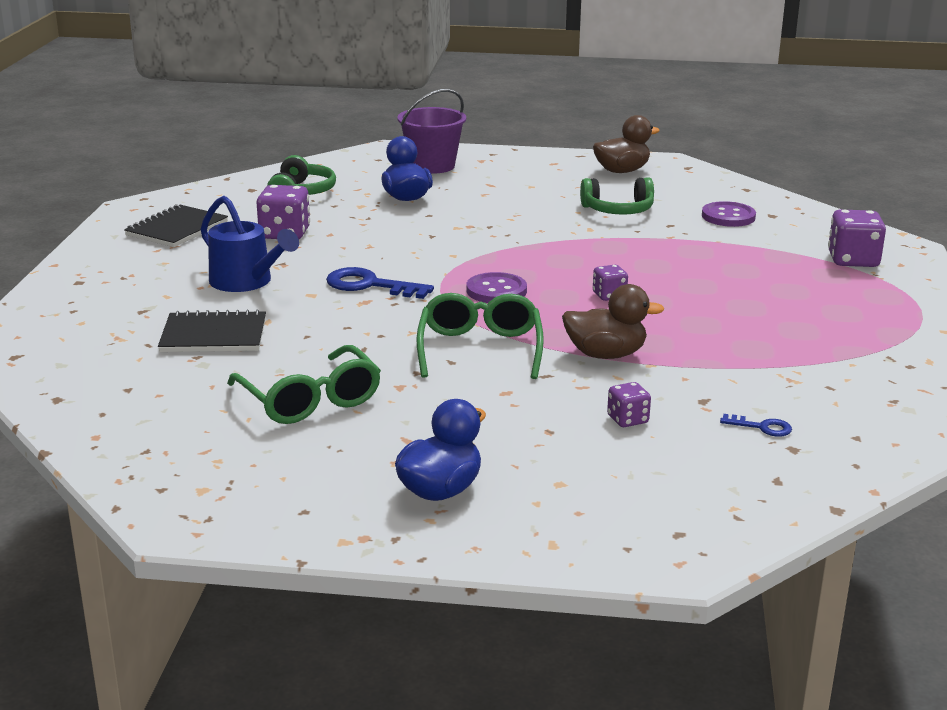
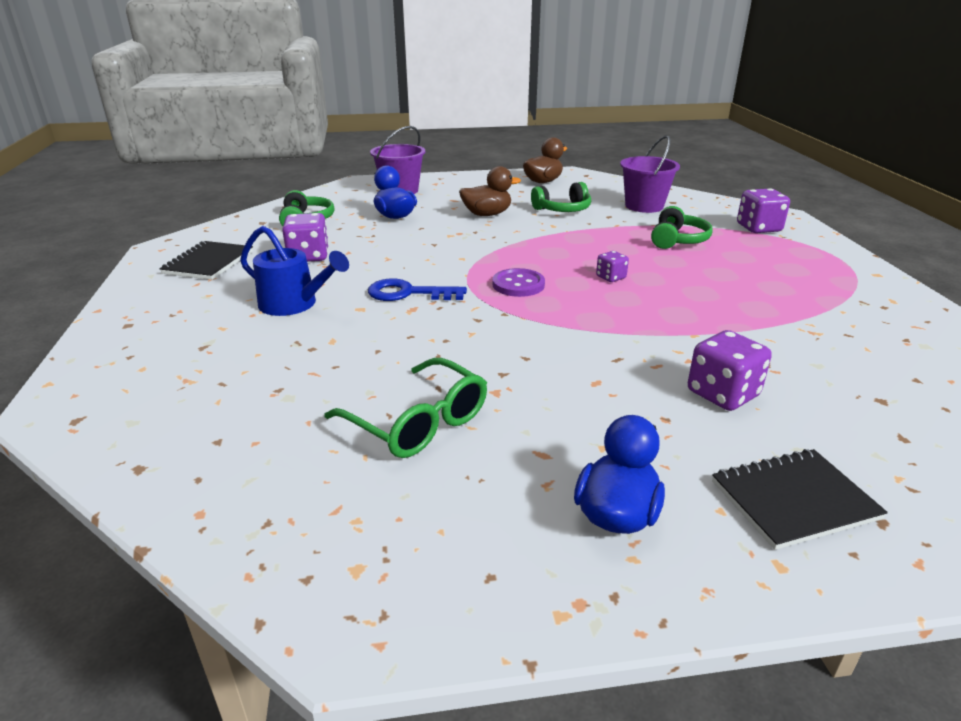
camera: 15 degrees left, 5 degrees up
(214, 335) = (286, 363): black notebook -> black notebook (794, 500)
(480, 349) = (542, 341): green glasses -> none
(606, 354) = (651, 331): brown duck -> brown duck (487, 214)
(627, 419) = (722, 394): purple dice -> purple dice, size x1.76
(728, 216) = (644, 206): purple button -> purple bucket
(731, 263) = (677, 240): none -> green headphones
(762, 427) = (836, 382): blue key -> none

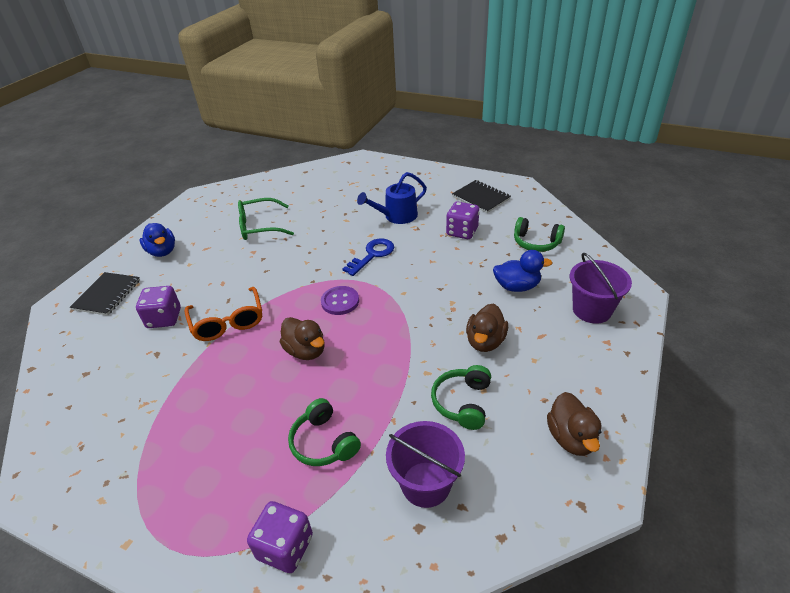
camera: 125 degrees right, 10 degrees up
(611, 277) = (306, 351): purple dice -> brown duck
(648, 339) = (228, 322): none -> orange glasses

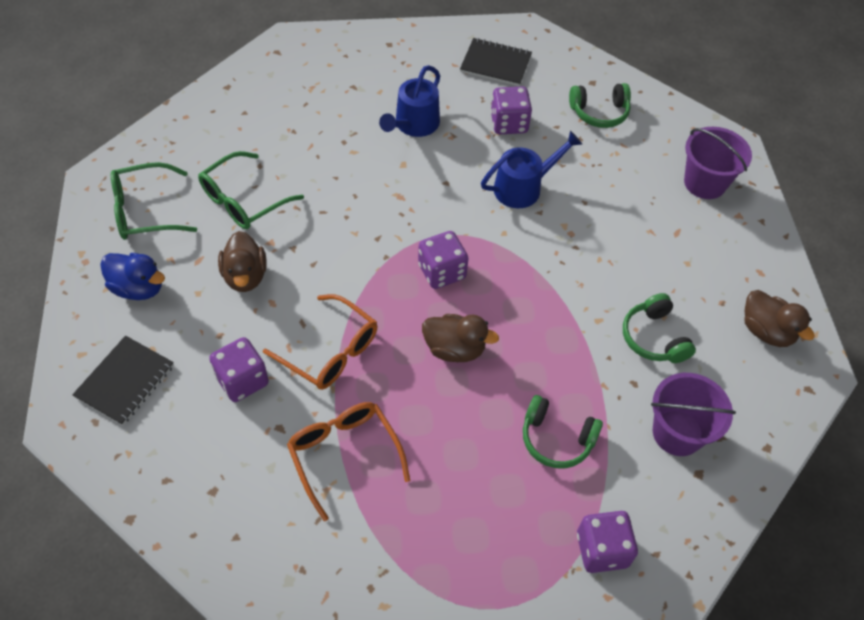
camera: 35 degrees left, 15 degrees up
(107, 295) = (125, 381): black notebook -> black notebook turned 45 degrees clockwise
(176, 386) = (344, 455): none -> orange glasses
(204, 216) = (145, 211): none -> green glasses
(340, 301) = (442, 272): purple button -> purple dice
(372, 255) = (429, 193): blue key -> none
(440, 270) = (523, 187): none -> blue watering can
(485, 341) = (629, 260): brown duck -> brown duck (245, 276)
(517, 286) = (617, 180): blue duck -> none

